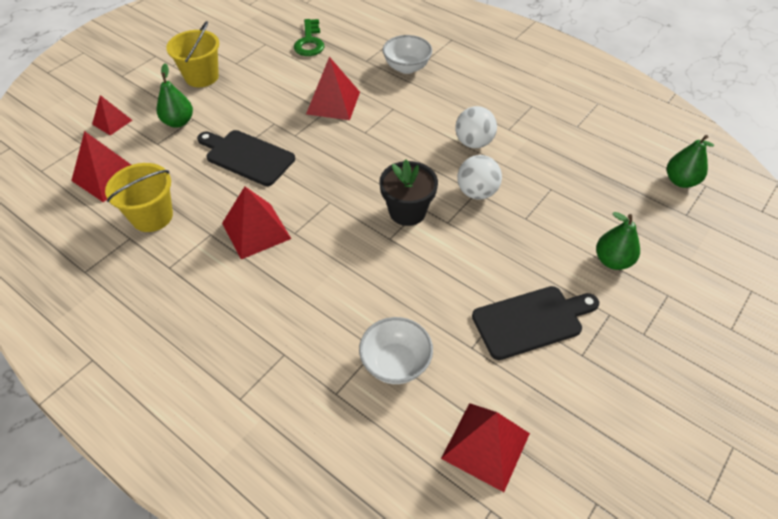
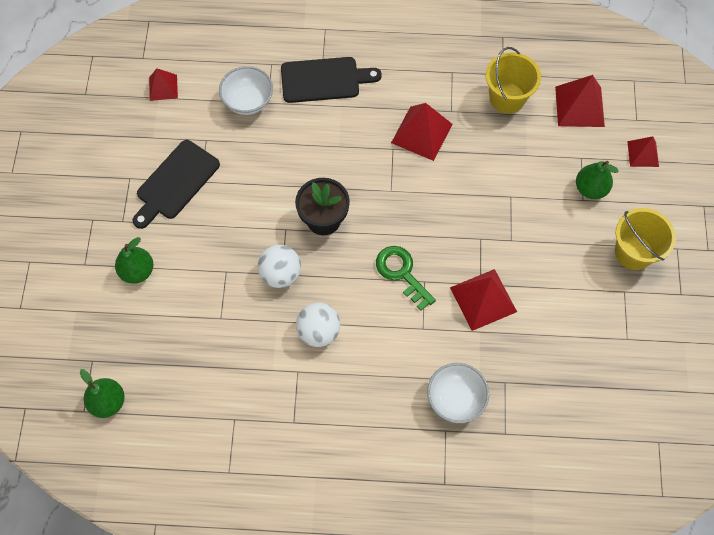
camera: 145 degrees right, 15 degrees up
(247, 157) = (496, 191): black cutting board -> black cutting board (324, 80)
(309, 42) = (586, 372): green key -> green key (402, 273)
(485, 445) = (163, 87): red pyramid -> red pyramid, size x0.61

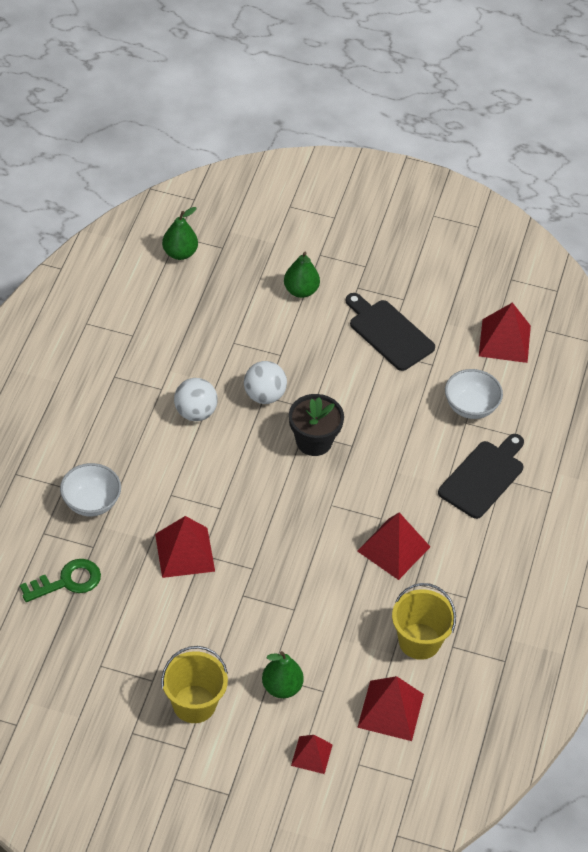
camera: 100 degrees right, 15 degrees down
(163, 87) = (504, 341): red pyramid -> red pyramid, size x1.64
(324, 80) = (483, 477): black cutting board -> black cutting board turned 150 degrees counterclockwise
(402, 273) = (235, 491): green key -> green key (67, 581)

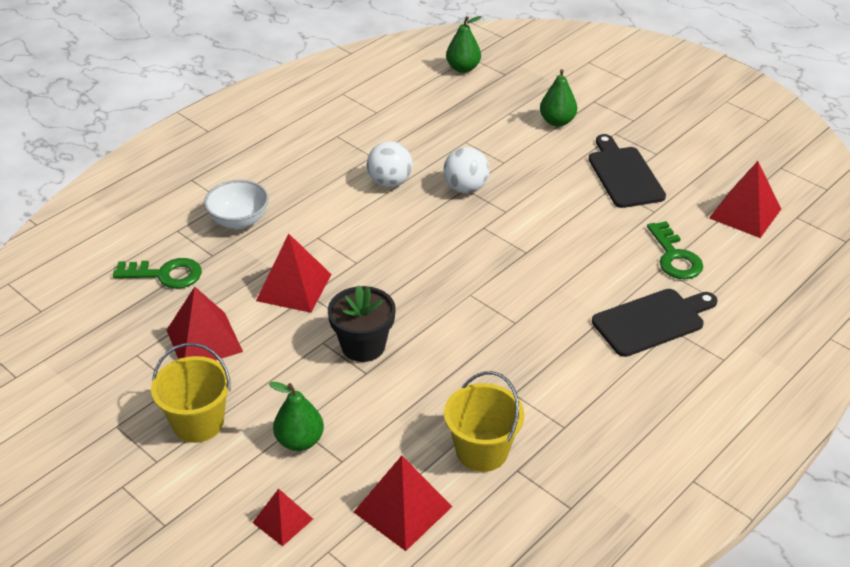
camera: 30 degrees right, 10 degrees down
(314, 441) = (489, 237): black flower pot -> black flower pot (363, 346)
(393, 548) = (511, 353): red pyramid -> red pyramid (204, 340)
(471, 407) = (675, 257): white bowl -> green key

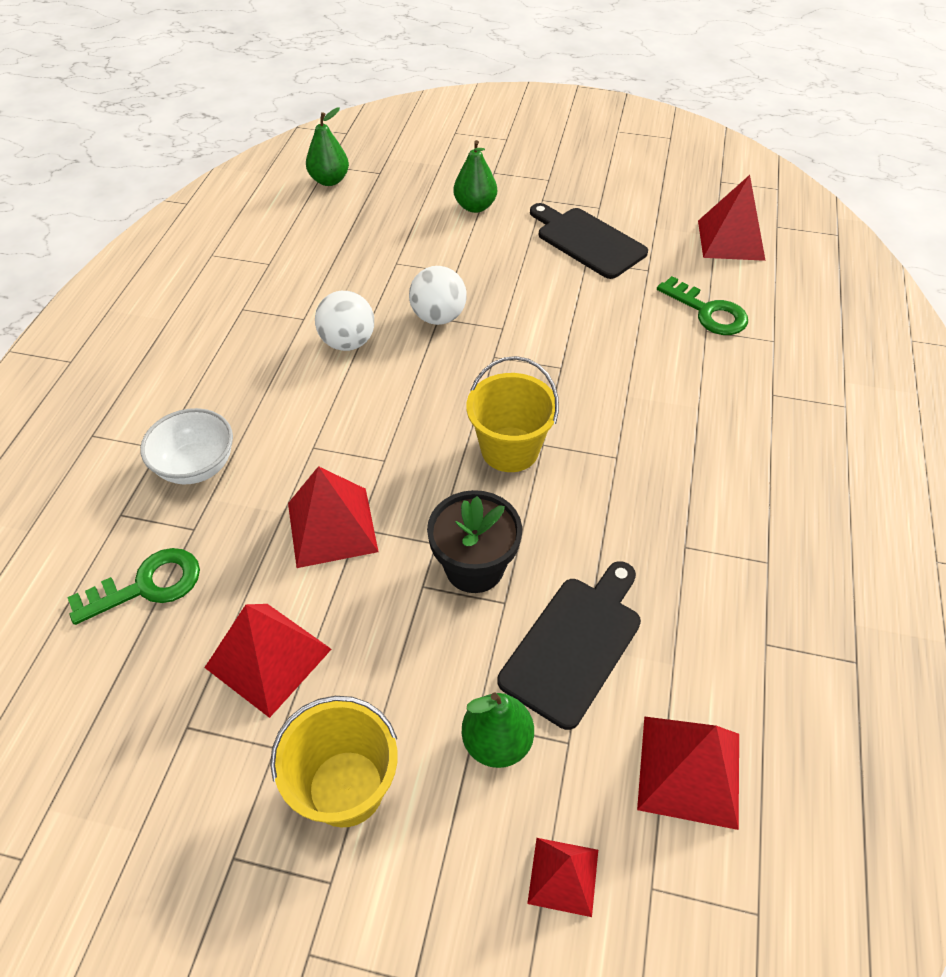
camera: 30 degrees left, 10 degrees up
(482, 451) = (711, 639): yellow bucket -> yellow bucket (510, 449)
(652, 321) = (746, 393): black cutting board -> black cutting board (574, 644)

